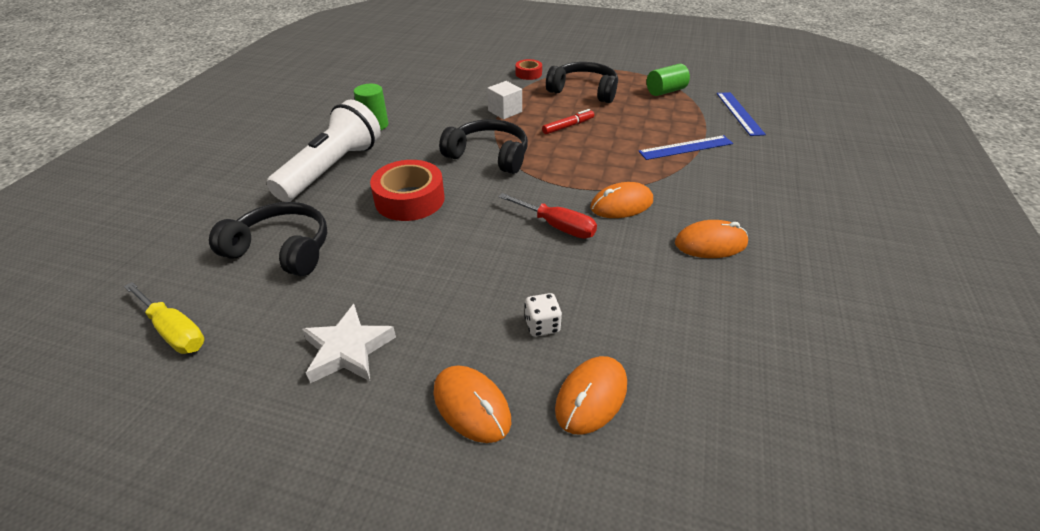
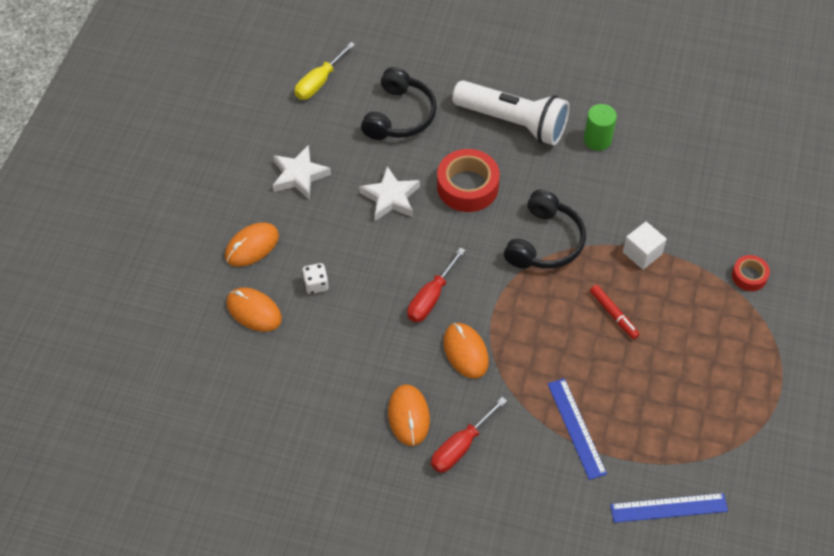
camera: 90 degrees right, 15 degrees up
(411, 257) = (390, 198): none -> white star
(584, 91) = (707, 336): black headphones -> none
(665, 91) = (721, 431): green cylinder -> none
(731, 209) = (461, 446): none -> red screwdriver

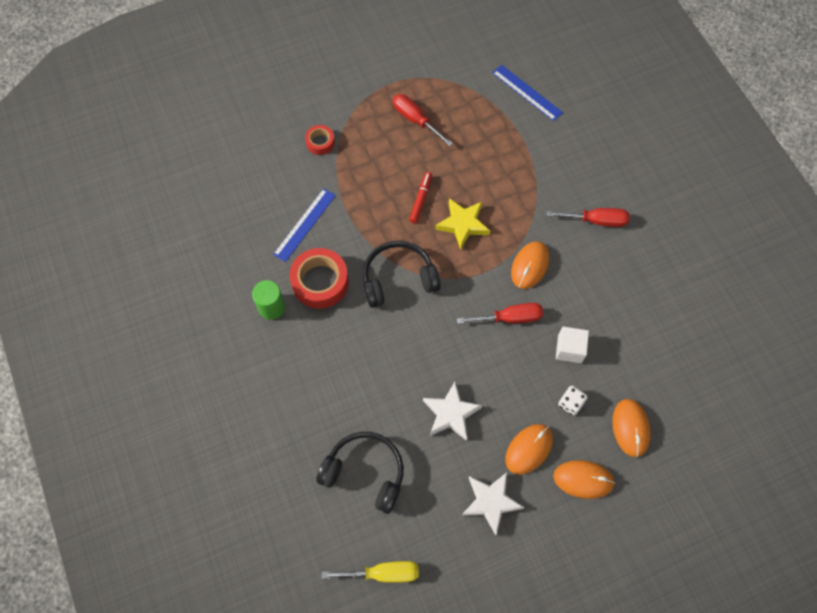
camera: 130 degrees left, 10 degrees up
(399, 115) = (365, 473): black headphones -> black headphones turned 45 degrees clockwise
(409, 416) = (606, 265): orange mouse -> orange mouse (529, 449)
(467, 186) = (393, 366): red tape -> red tape (320, 282)
(513, 122) = (302, 379): white flashlight -> none
(556, 329) = (463, 224): none -> yellow star
(576, 428) = (522, 168): blue ruler -> blue ruler (305, 224)
(642, 253) = (355, 213): white cube -> white cube (569, 349)
(714, 375) = (415, 120): none -> red screwdriver

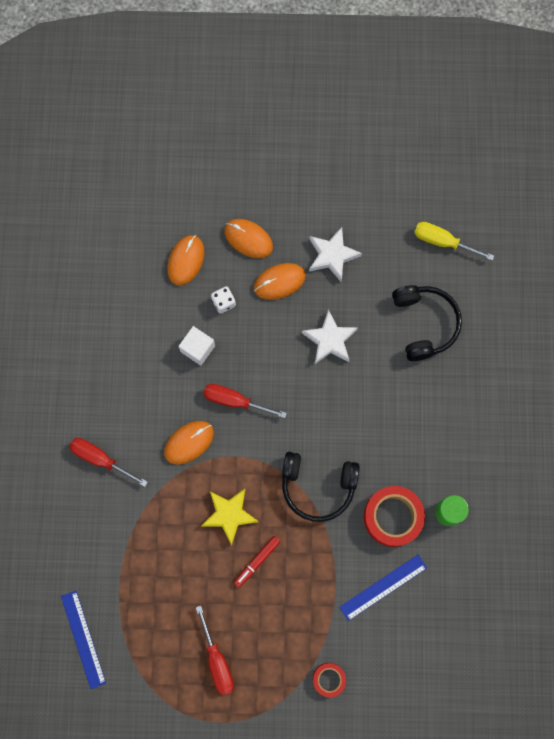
camera: 155 degrees left, 10 degrees up
(365, 473) = (424, 324): black headphones -> black headphones turned 150 degrees counterclockwise

